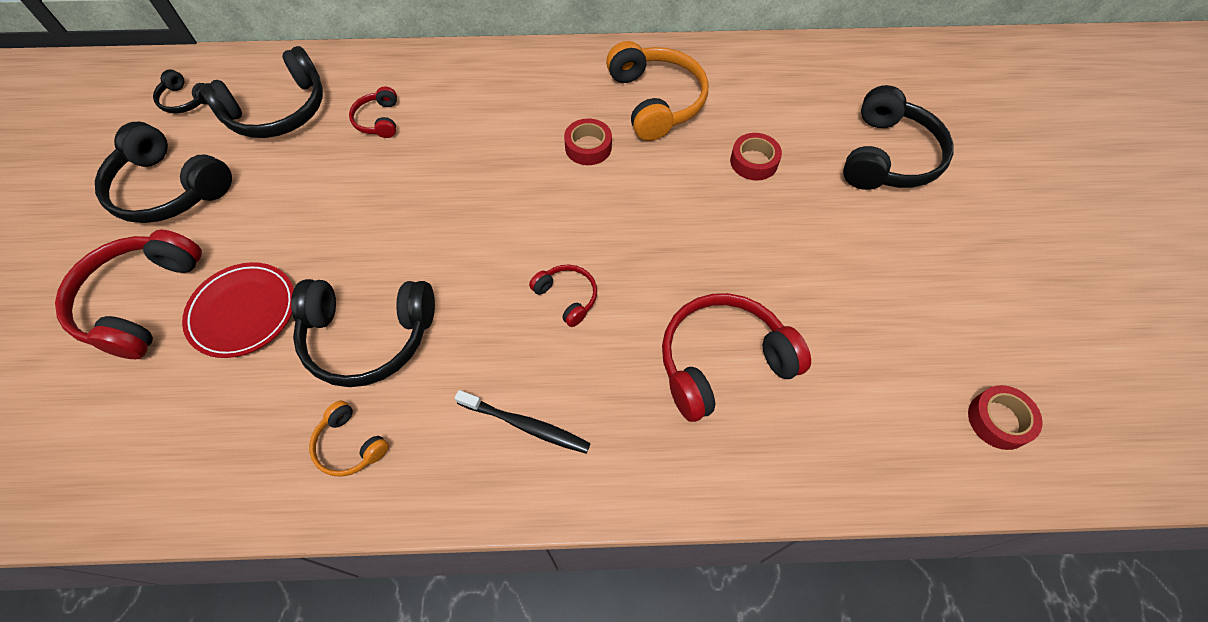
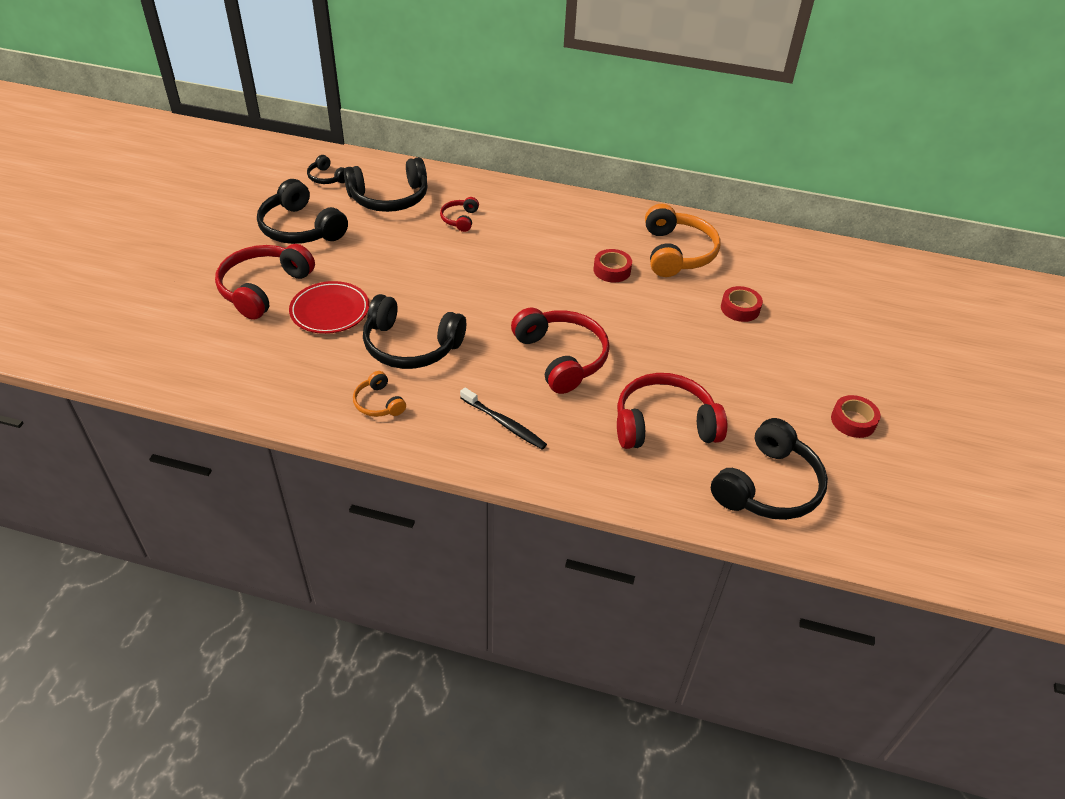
camera: 15 degrees right, 15 degrees down
(567, 297) = (561, 357): red headphones -> red headphones, size x1.98
(888, 157) = (853, 330): black headphones -> black headphones (768, 486)
(998, 420) = (868, 514): red tape -> red tape (853, 421)

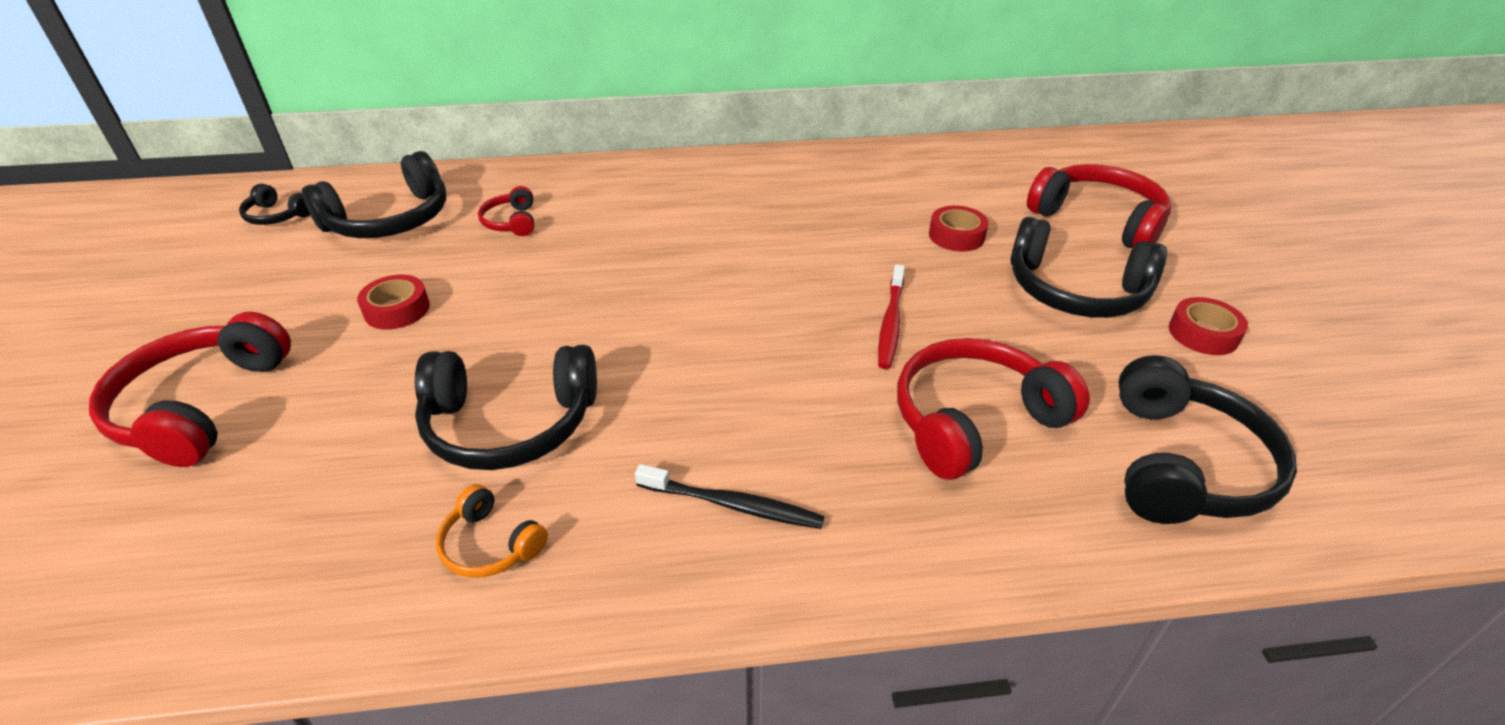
camera: 20 degrees left, 5 degrees down
(301, 228) = (250, 294): black headphones -> black headphones (1075, 291)
(330, 311) = (341, 408): red plate -> none
(561, 357) = (763, 368): red headphones -> red headphones (1098, 220)
(612, 270) = (762, 233): red tape -> red tape (397, 309)
(654, 353) = (890, 323): none -> red toothbrush
(677, 253) = (832, 192): orange headphones -> none

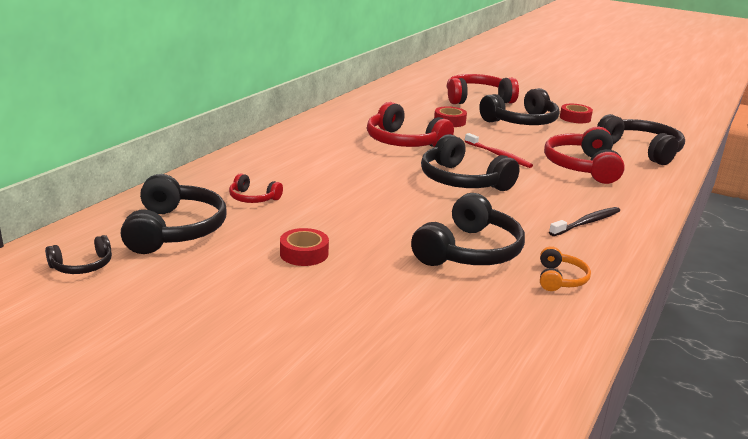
camera: 55 degrees left, 15 degrees down
(201, 406) = (324, 337): red headphones -> red headphones (404, 142)
(490, 545) = (560, 279): orange headphones -> orange headphones turned 60 degrees counterclockwise
(745, 329) = (462, 181): none -> black headphones

